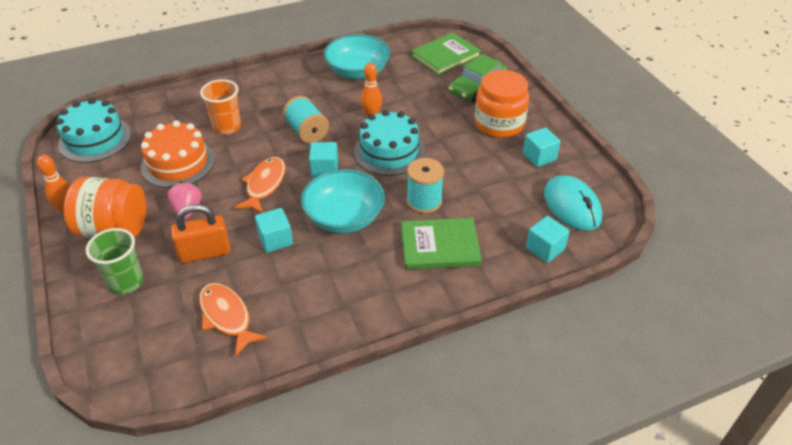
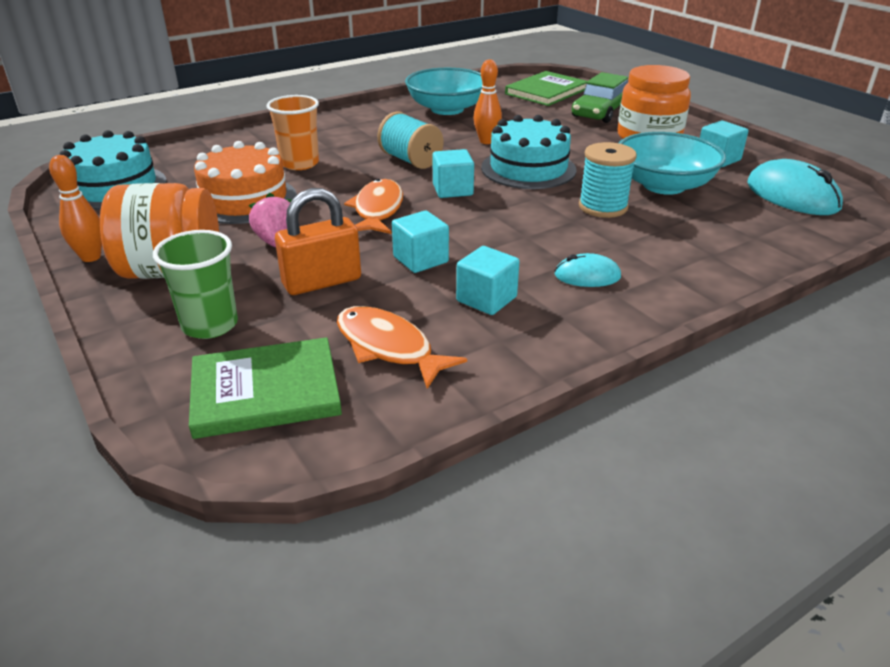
camera: 10 degrees left, 10 degrees down
(344, 217) = (505, 230): turquoise bowl -> turquoise bowl (664, 185)
(379, 270) = (587, 276): none -> turquoise mouse
(439, 246) = (653, 245): green book -> green book (265, 391)
(545, 249) = (791, 235): turquoise cube -> turquoise cube (486, 299)

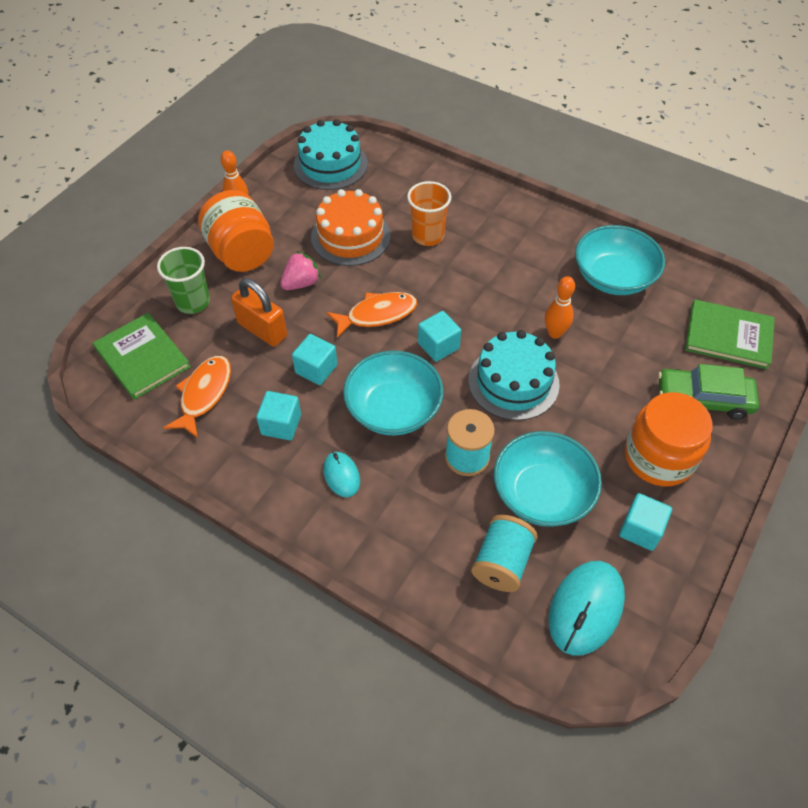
camera: 65 degrees right, 20 degrees up
(410, 160) = (478, 298): turquoise spool -> turquoise spool (502, 563)
(516, 229) = (393, 409): none -> turquoise bowl

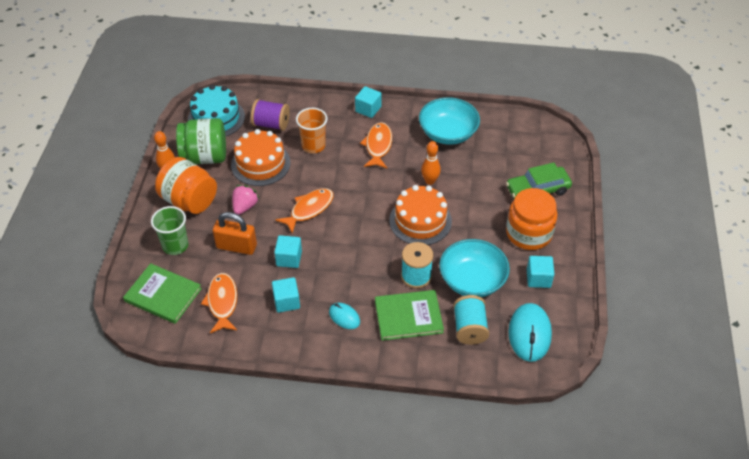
camera: 25 degrees left, 5 degrees down
(290, 206) = (205, 157): none -> green jar
(391, 192) = (271, 124): none -> purple spool
(393, 409) = (354, 265): turquoise bowl -> none
(438, 346) = (361, 215): turquoise cube -> turquoise cube (368, 109)
(510, 263) = (378, 146): none -> orange fish
(513, 382) = (420, 221): turquoise cake -> orange cake
(728, 336) = (534, 146): green book -> green book (408, 316)

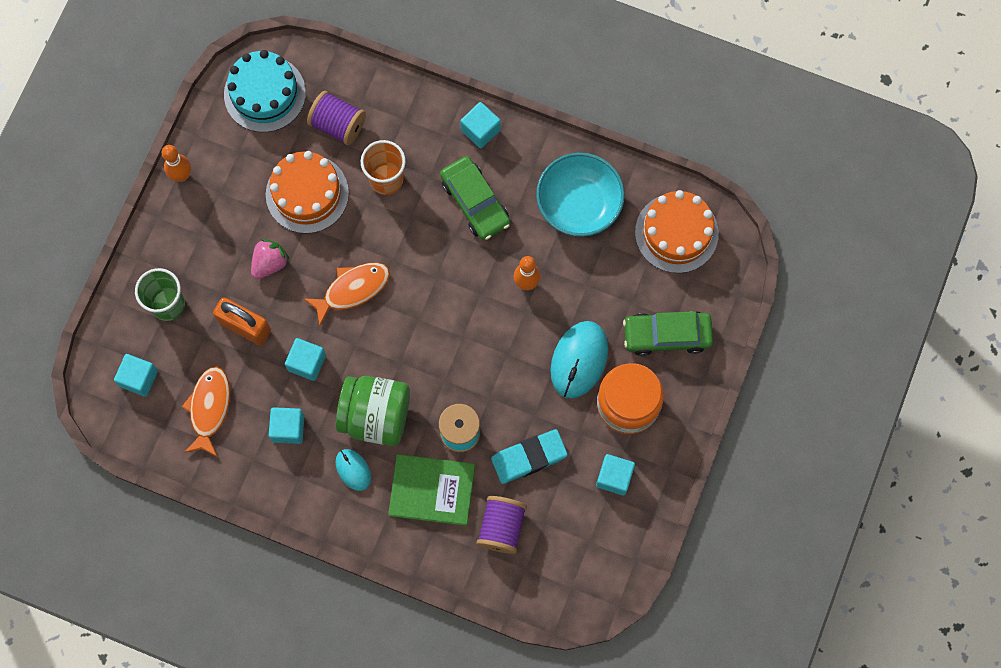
camera: 15 degrees right, 25 degrees up
(163, 295) = (139, 378): green book -> turquoise cube
(189, 201) = (200, 234): orange jar -> none
(205, 157) = (235, 162): green jar -> green jar (375, 416)
(378, 146) = (475, 202): orange fish -> green car
(420, 221) = (493, 346): orange cake -> orange cake (676, 233)
(469, 328) = (501, 527): turquoise spool -> purple spool
(472, 280) = (529, 457): turquoise bowl -> turquoise eraser
(529, 334) = (572, 555): turquoise mouse -> turquoise mouse (579, 360)

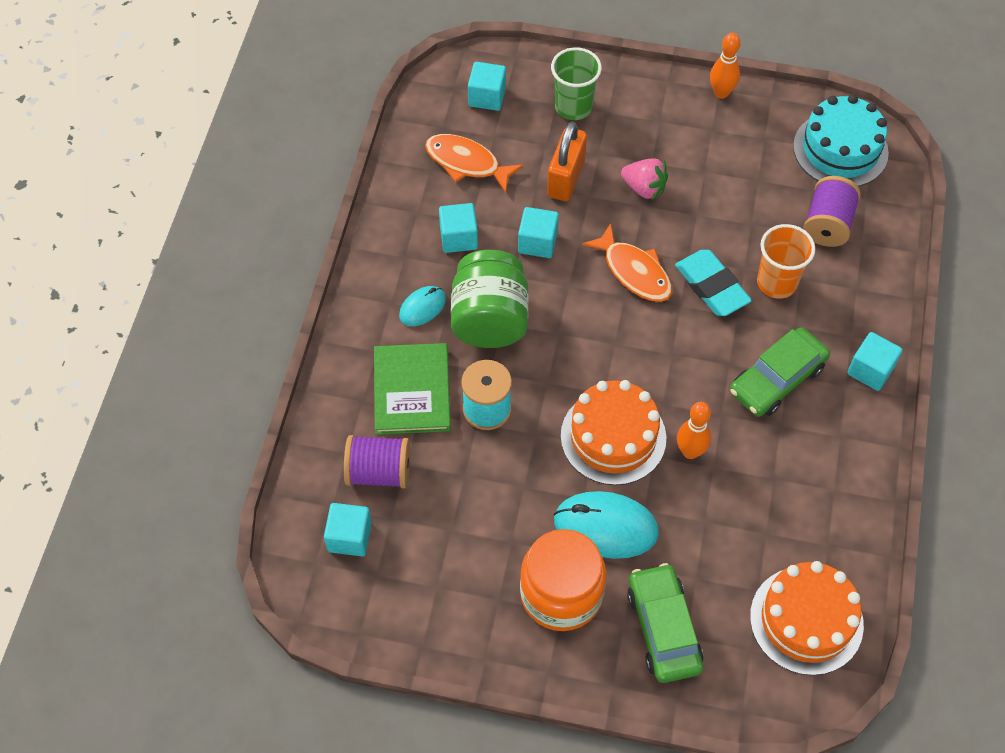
camera: 80 degrees right, 15 degrees down
(209, 408) = (467, 163): orange fish -> orange fish turned 150 degrees counterclockwise
(307, 193) = (735, 209): orange cake -> orange cake (613, 437)
(529, 457) = (470, 489): turquoise eraser -> turquoise eraser (711, 287)
(579, 203) = (810, 495): turquoise bowl -> none
(614, 477) = (463, 591): turquoise cube -> turquoise cube (349, 537)

